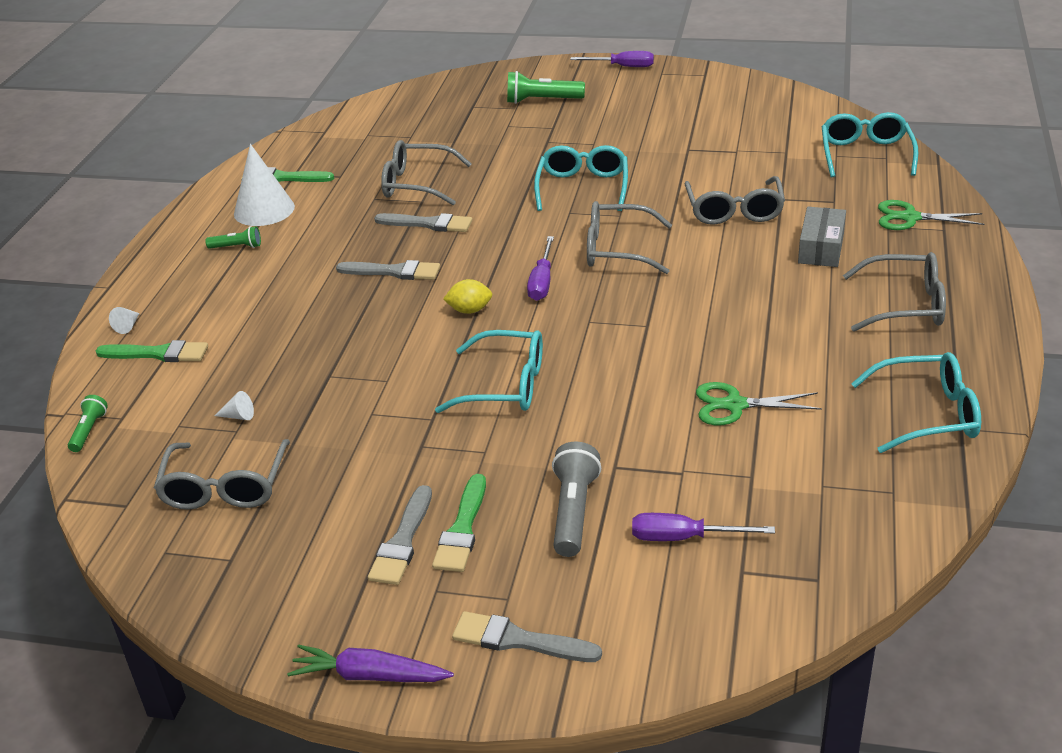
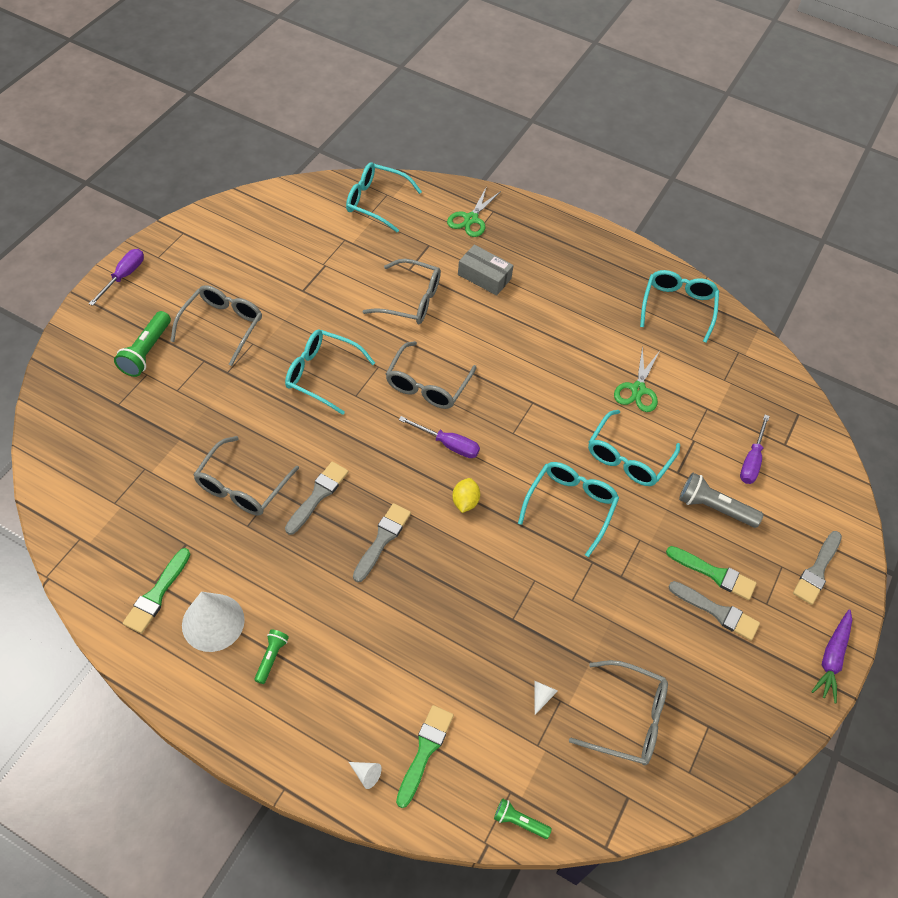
camera: 80 degrees left, 20 degrees up
(610, 417) = (628, 458): none -> turquoise glasses
(905, 305) = (568, 267): grey glasses -> grey glasses (222, 326)

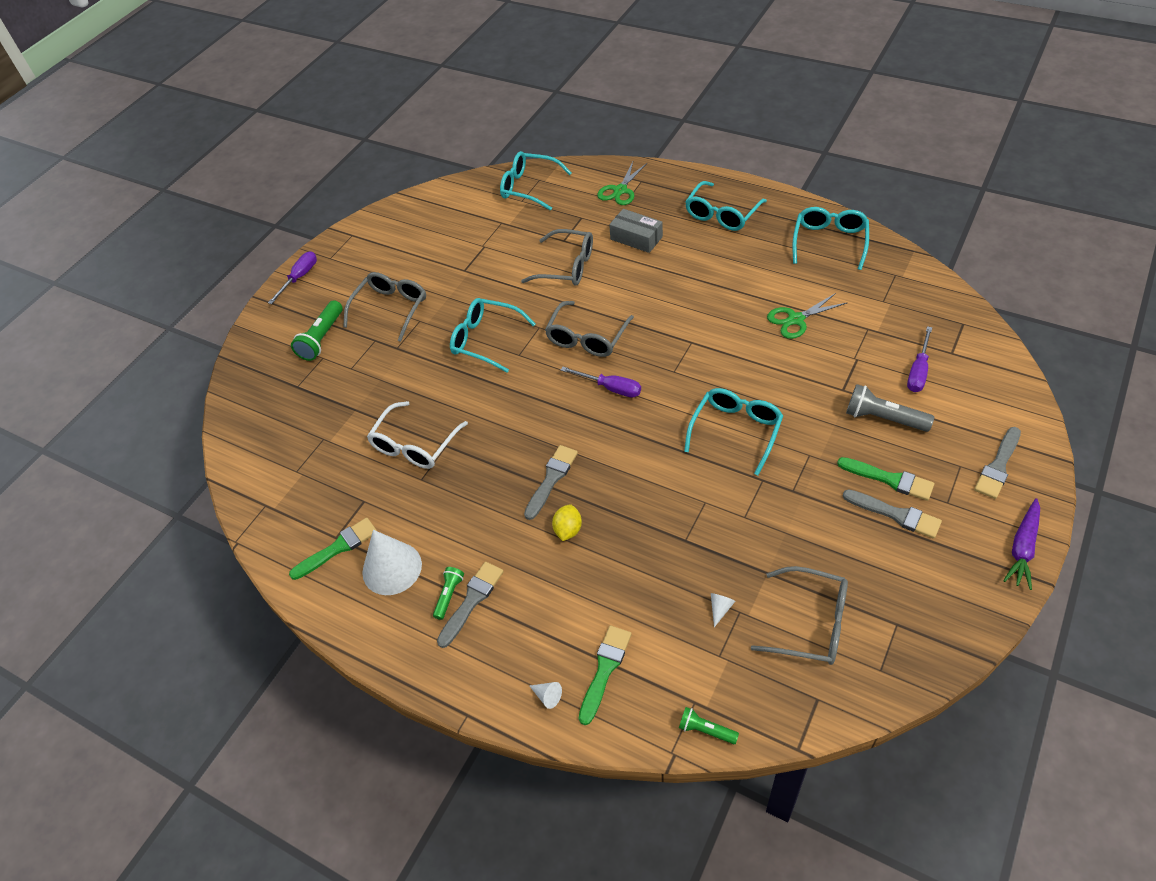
camera: 10 degrees right, 5 degrees down
(157, 594) = (338, 548): green brush -> green brush turned 150 degrees counterclockwise
(242, 486) = (414, 445): grey glasses -> white glasses
(318, 495) = (487, 446): grey brush -> grey brush (472, 601)
(465, 501) = (630, 437): yellow lemon -> yellow lemon (568, 530)
(628, 458) = (790, 381): turquoise glasses -> turquoise glasses (722, 214)
(638, 389) = (796, 319): green scissors -> green scissors turned 45 degrees clockwise

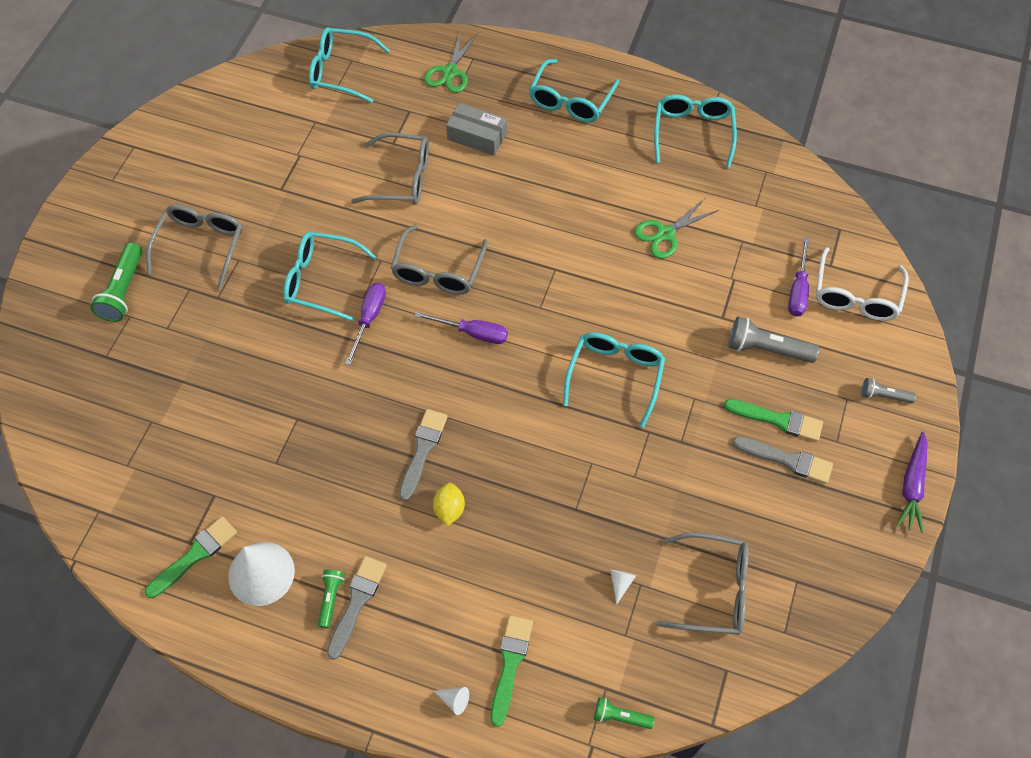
camera: 15 degrees left, 10 degrees up
(299, 277) = (79, 209): purple screwdriver -> purple screwdriver (369, 318)
(414, 445) = (261, 421): white glasses -> white glasses (855, 296)
(998, 466) = (884, 396): grey brush -> grey flashlight

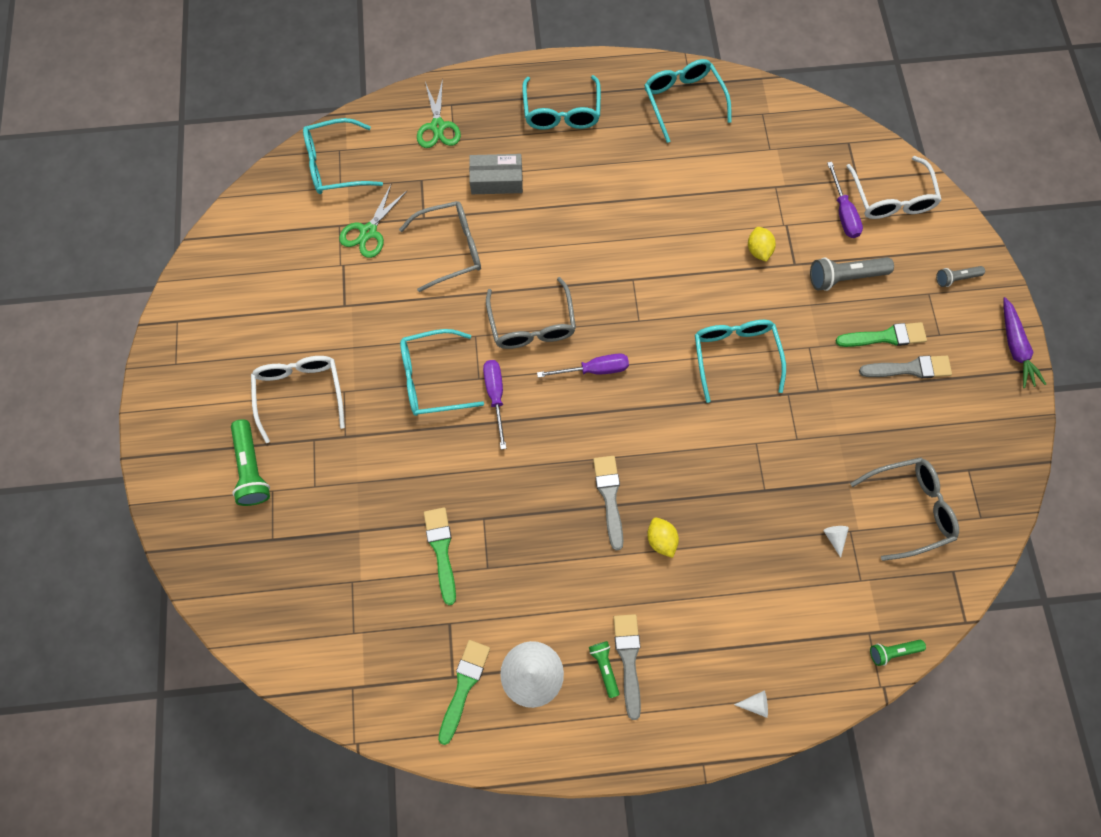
camera: 25 degrees left, 10 degrees up
(201, 245) = (300, 393): grey glasses -> white glasses
(510, 664) = (783, 650): green brush -> green brush (441, 550)
(665, 234) = (709, 207): green scissors -> green scissors (368, 232)
(692, 291) = (758, 250): none -> yellow lemon

